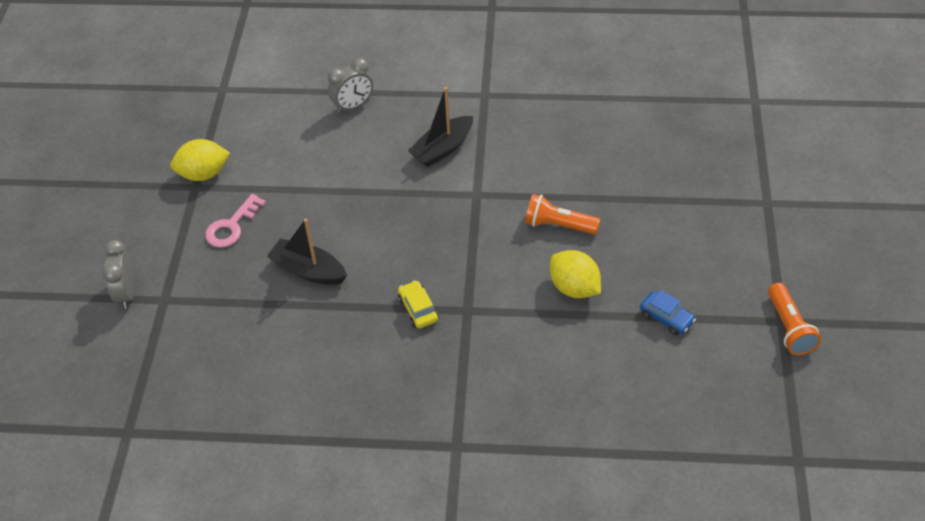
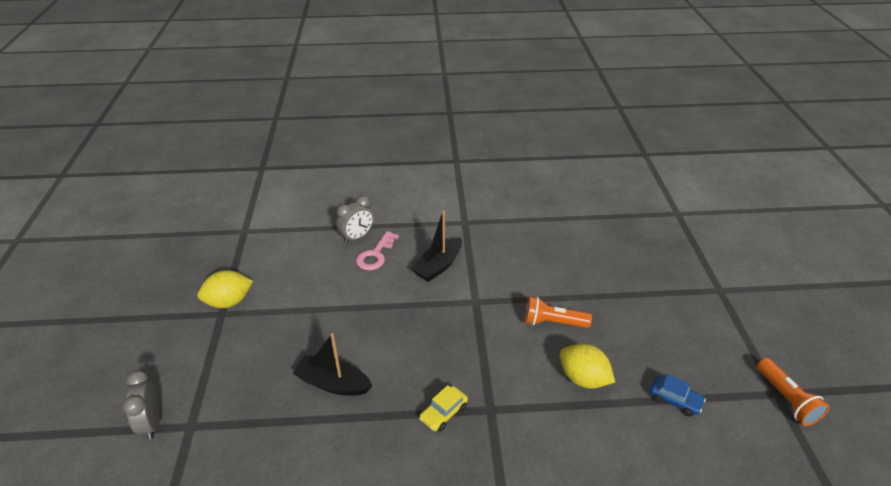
camera: 10 degrees left, 10 degrees down
(231, 226) = (256, 347): pink key -> pink key (375, 255)
(418, 309) = (443, 413): yellow car -> yellow car turned 105 degrees counterclockwise

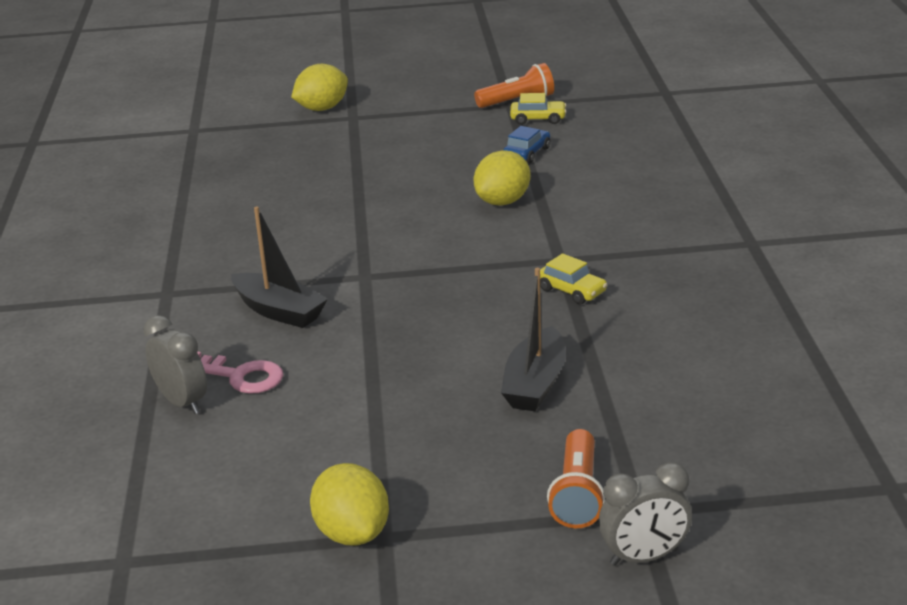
camera: 90 degrees left, 10 degrees down
(553, 322) = (408, 219): orange flashlight -> orange flashlight (577, 494)
(731, 272) = (322, 108): none -> yellow lemon
(750, 413) = (538, 119): none -> yellow car

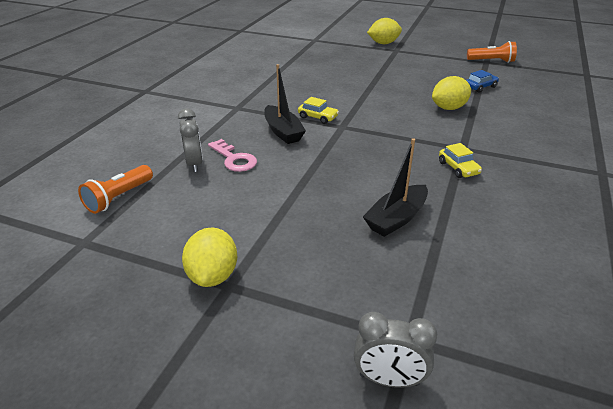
camera: 25 degrees right, 5 degrees up
(538, 119) = (498, 72): yellow car -> yellow car (318, 117)
(577, 494) = (373, 307): orange flashlight -> orange flashlight (119, 198)

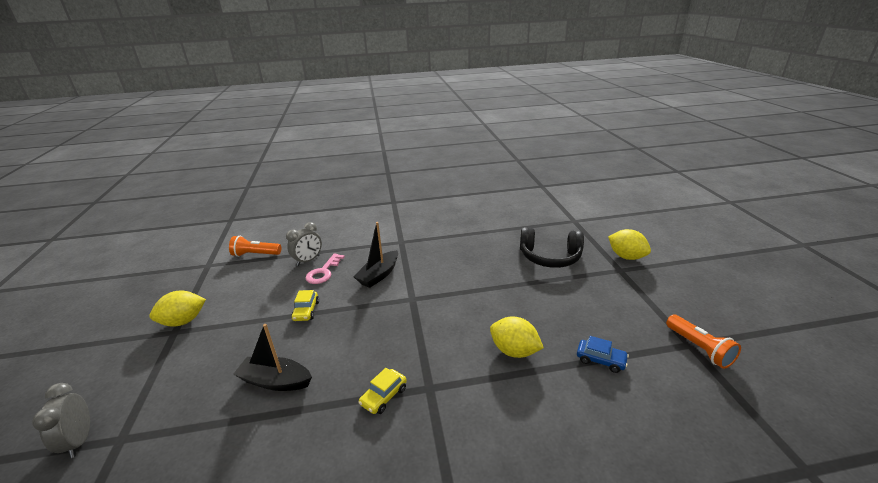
camera: 60 degrees right, 5 degrees down
(318, 117) = (417, 281): yellow car -> yellow car (306, 311)
(352, 62) = (550, 257): none -> black headphones

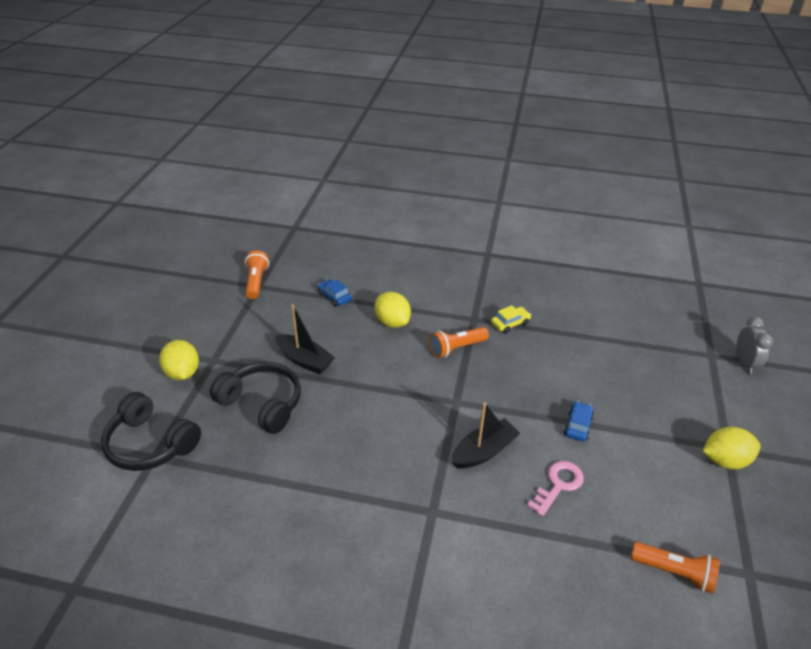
camera: 160 degrees left, 10 degrees up
(275, 381) = (599, 360): black boat -> black boat (304, 360)
(306, 311) = (578, 426): yellow car -> blue car
(308, 260) = (582, 520): grey clock -> none
(432, 344) = (456, 348): none -> orange flashlight
(584, 224) = (151, 444): none -> black headphones

